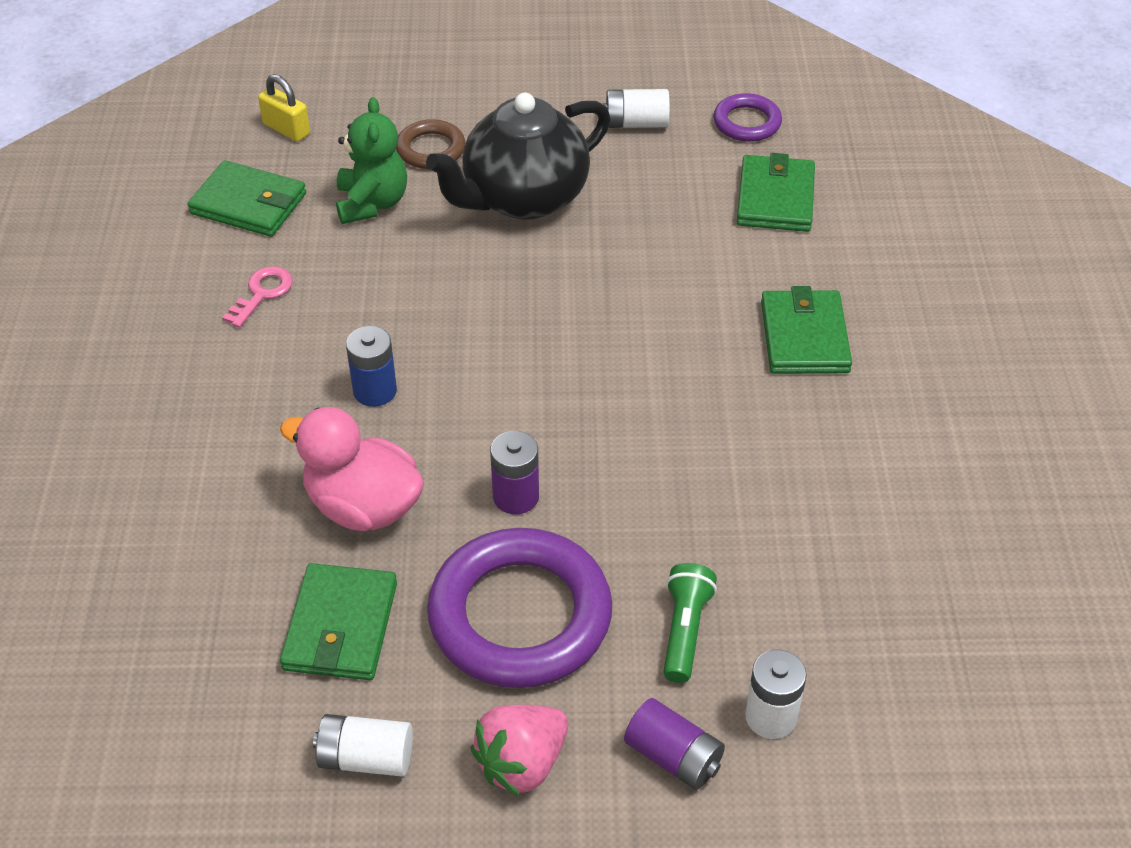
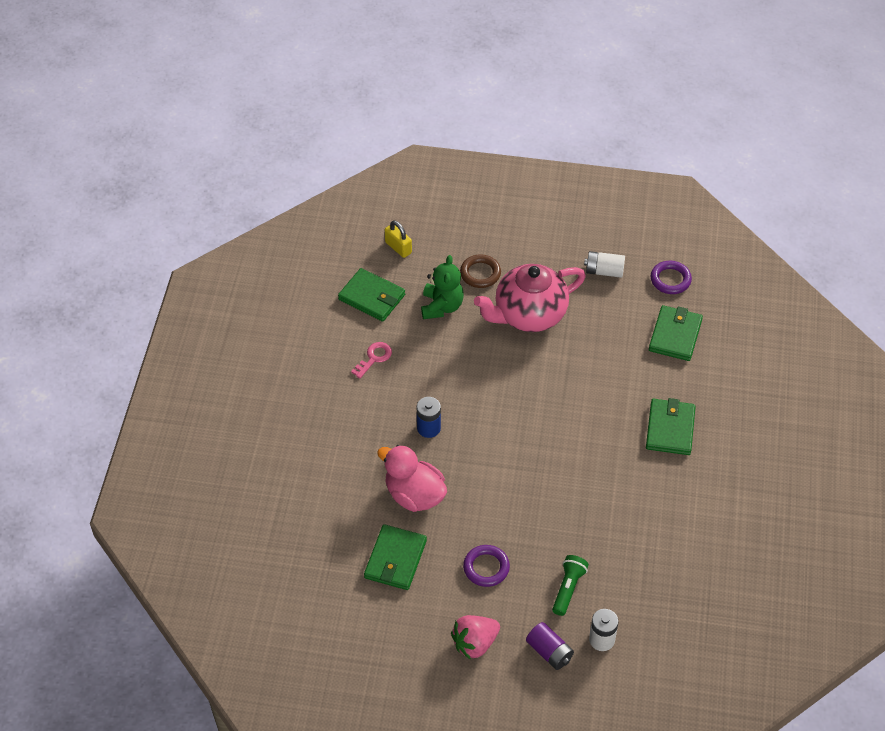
camera: 10 degrees right, 5 degrees up
(366, 758) = (400, 628): white battery -> none
(516, 497) = (494, 501): purple battery -> none
(520, 616) = (486, 568): purple ring -> purple ring, size x0.49
(523, 198) = (529, 315): black teapot -> pink teapot

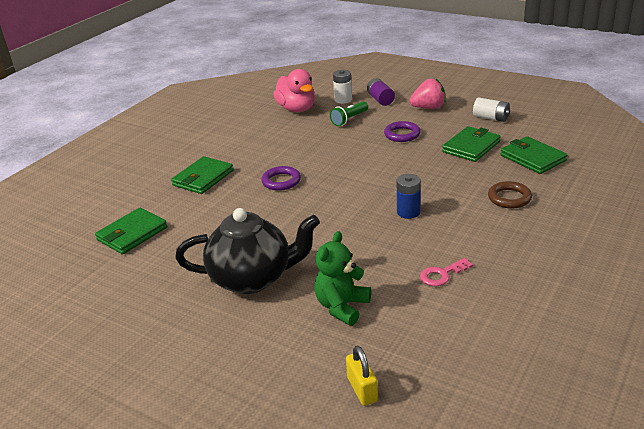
camera: 155 degrees left, 20 degrees down
(372, 297) = (422, 335): green wallet -> green wallet (532, 158)
(414, 495) = (441, 175): pink duck -> pink duck (297, 109)
(480, 273) = (276, 331): brown ring -> brown ring (509, 198)
(529, 315) = (252, 278): pink teapot -> black teapot
(604, 271) = (140, 301): white battery -> white battery (491, 118)
(670, 280) = (85, 278): purple ring -> purple ring (281, 181)

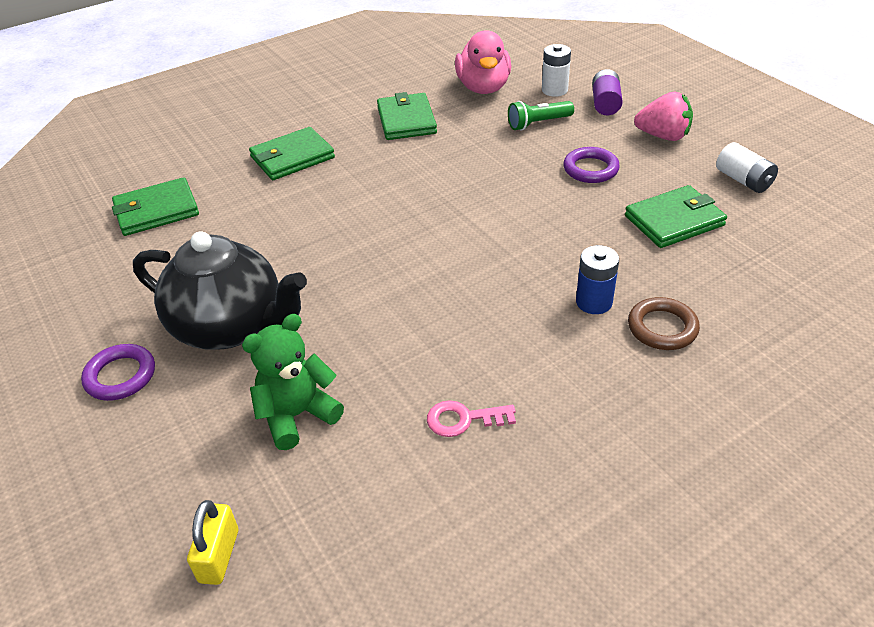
camera: 25 degrees right, 10 degrees up
(281, 181) = (377, 193): purple ring -> purple ring (120, 376)
(408, 212) = (499, 299): blue battery -> blue battery (594, 302)
(532, 158) = (754, 270): green wallet -> green wallet (406, 120)

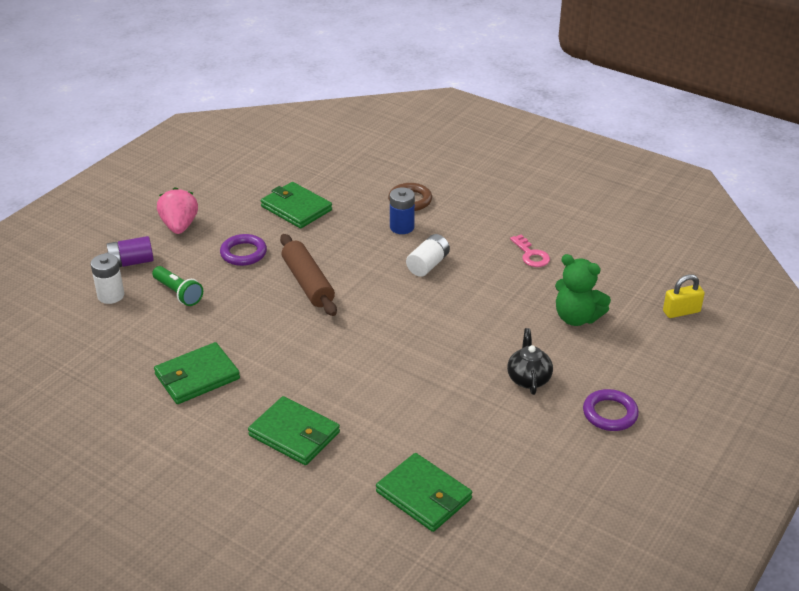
camera: 115 degrees left, 5 degrees down
(230, 326) = (528, 379): black teapot -> black teapot, size x0.49
(483, 88) = (116, 342): pink duck -> none
(510, 202) = (307, 283): none -> brown rolling pin
(743, 180) = (232, 186): white battery -> white battery (428, 265)

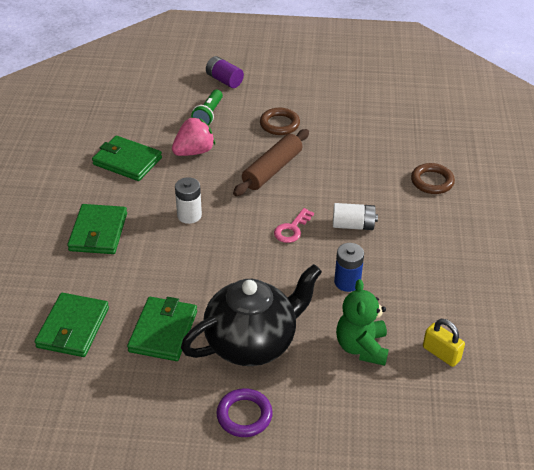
camera: 60 degrees right, 5 degrees up
(111, 295) = (182, 88): white battery -> white battery (189, 215)
(179, 226) = (283, 82): pink strawberry -> pink strawberry (194, 152)
(243, 253) = (279, 124): purple ring -> brown ring
(296, 208) = (359, 126): green wallet -> green wallet (163, 331)
(402, 227) = (390, 191): blue battery -> blue battery (347, 282)
(528, 379) = (252, 343): black teapot -> black teapot, size x2.05
(531, 255) = (427, 284): pink key -> pink key (292, 229)
(681, 311) = (437, 425): yellow padlock -> yellow padlock (441, 353)

